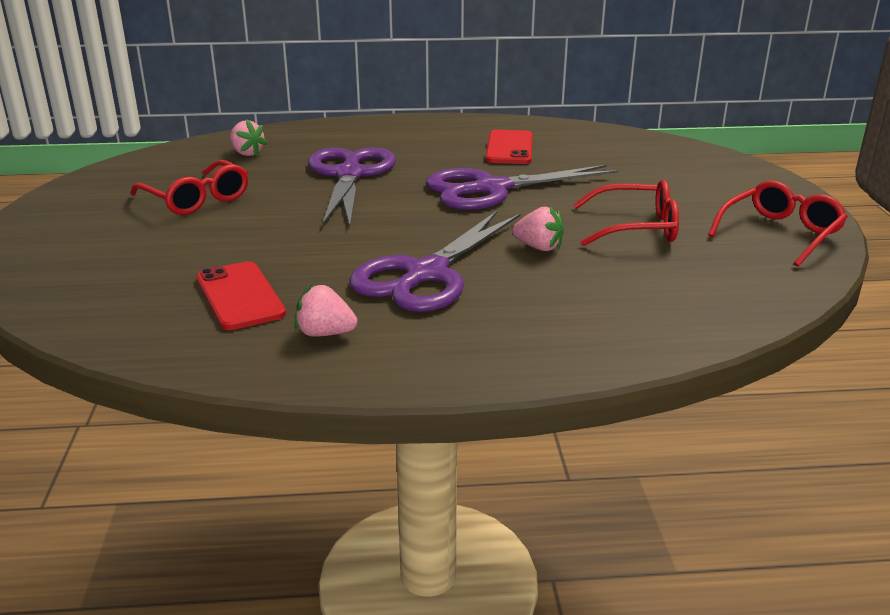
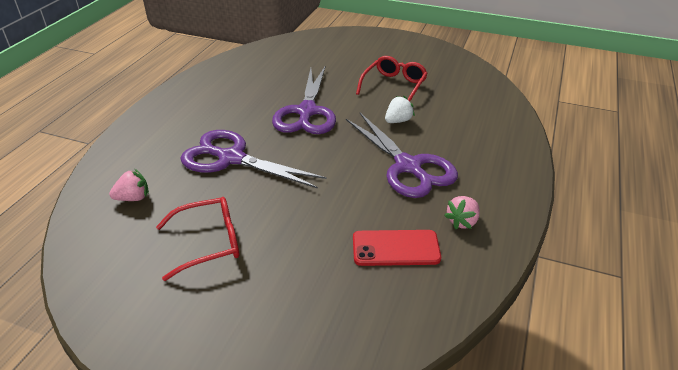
camera: 65 degrees left, 10 degrees up
(509, 148) = (248, 87): red phone -> none
(538, 247) = (398, 121): pink strawberry -> white strawberry
(780, 234) = (426, 55): red glasses -> none

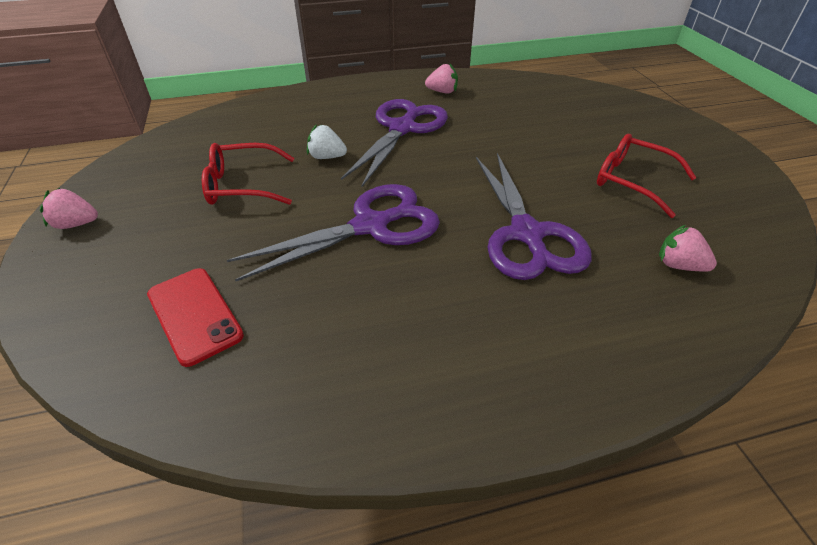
camera: 125 degrees left, 5 degrees up
(396, 248) = (505, 106): red phone -> red phone (194, 315)
(404, 42) = (76, 224): none -> pink strawberry

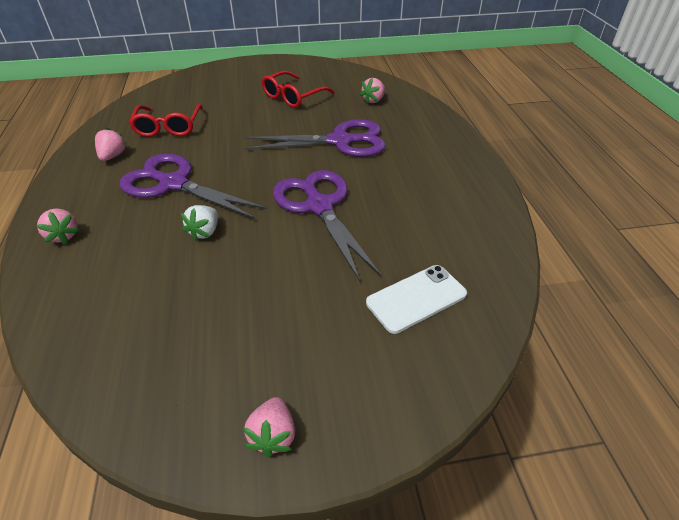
camera: 85 degrees left, 0 degrees up
(194, 315) = (416, 298): red phone -> white phone
(243, 185) = (236, 289): red glasses -> red glasses (168, 127)
(325, 96) = (63, 236): none -> pink strawberry

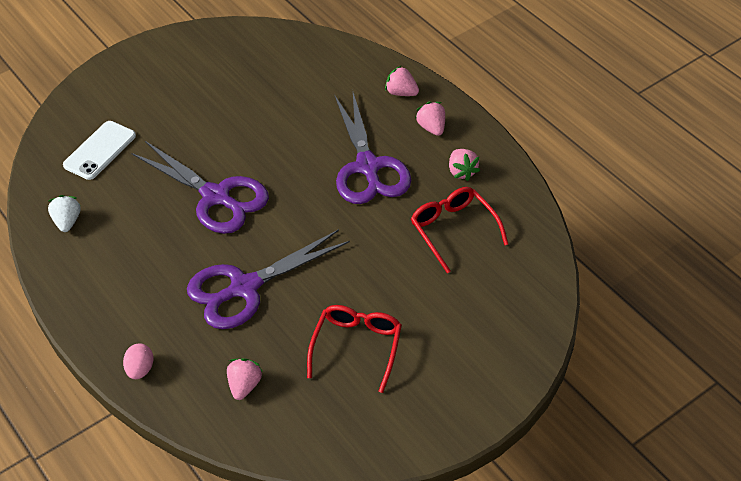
camera: 155 degrees right, 5 degrees up
(173, 184) = (368, 167): purple scissors -> purple scissors turned 75 degrees clockwise
(205, 232) = (295, 137): white strawberry -> white strawberry (67, 222)
(273, 435) = (155, 54): pink strawberry -> pink strawberry (432, 128)
(438, 123) = (140, 369): none -> pink egg

